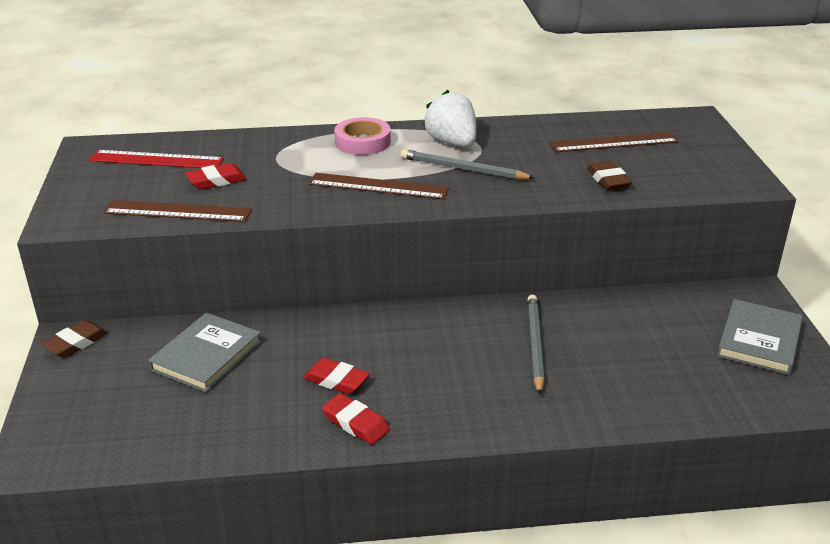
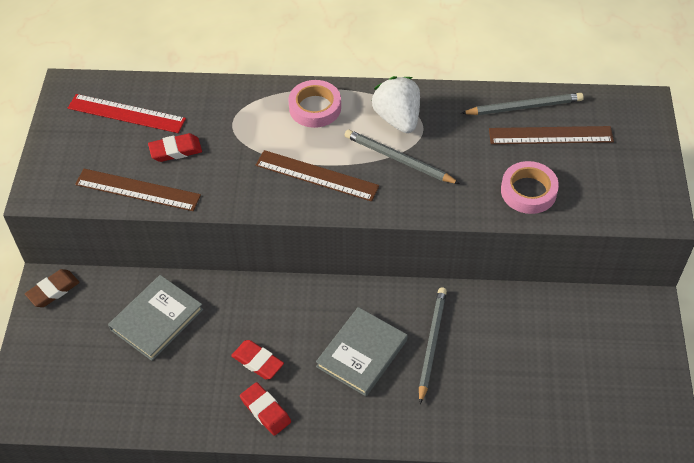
camera: 10 degrees right, 20 degrees up
(578, 127) = (524, 107): none -> grey pencil
(608, 180) = (528, 191): brown eraser -> pink tape
(759, 340) = (629, 365): grey book -> grey book (362, 353)

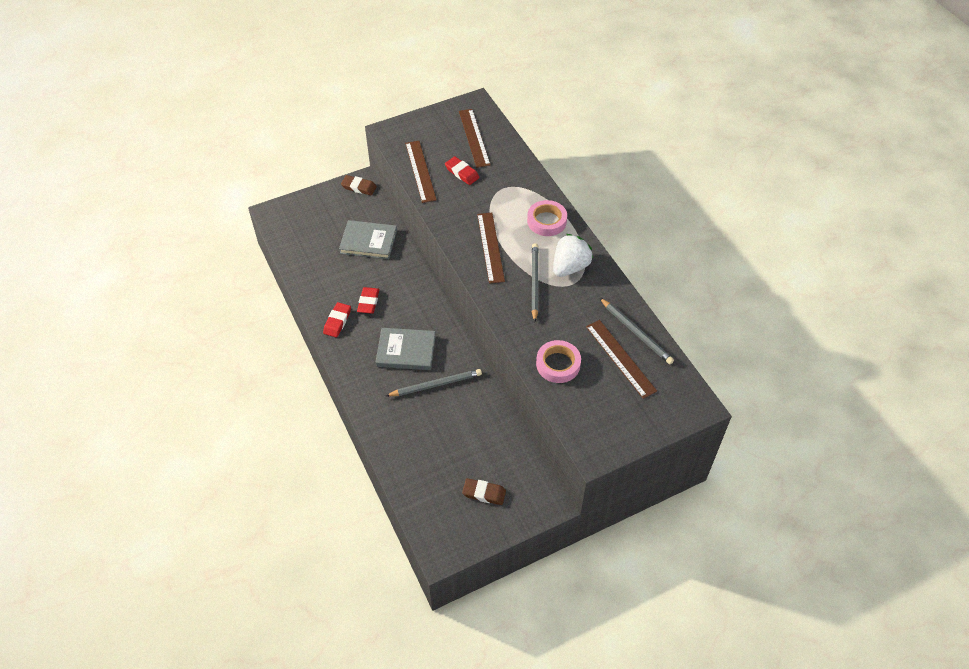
camera: 60 degrees right, 0 degrees up
(126, 113) = (474, 137): red ruler -> brown ruler
(608, 363) = (484, 493): none -> brown eraser

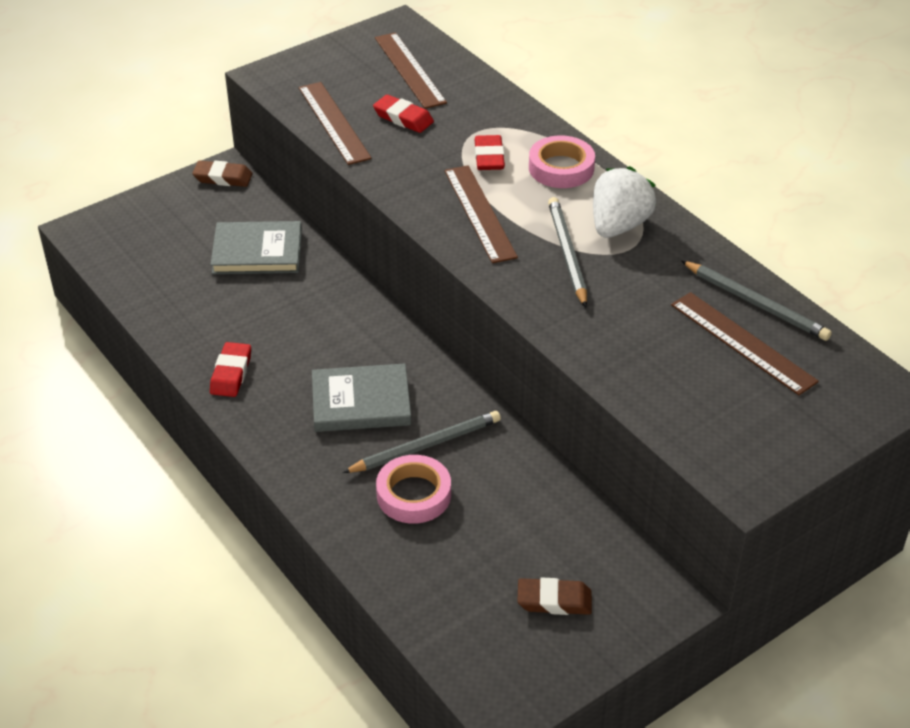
camera: 10 degrees left, 10 degrees down
(368, 302) = (278, 338): red eraser -> red eraser (489, 157)
(558, 364) = (642, 364): pink tape -> pink tape (414, 494)

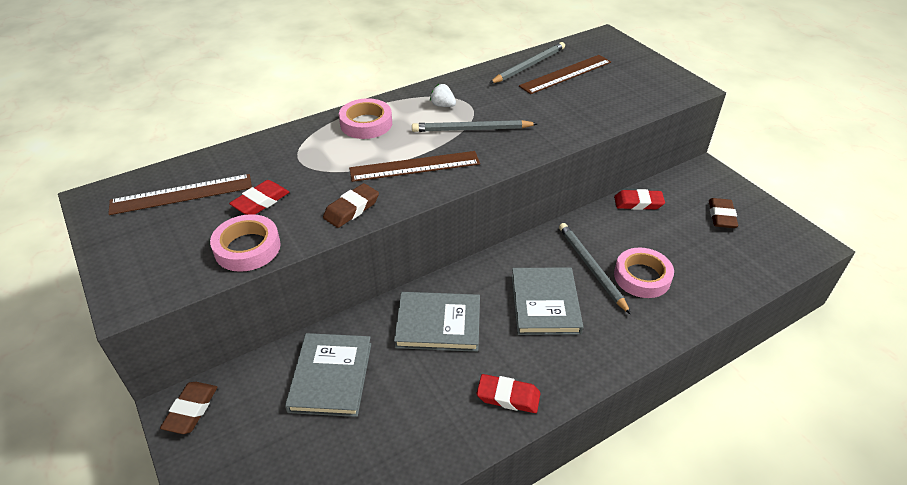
camera: 85 degrees left, 0 degrees up
(326, 318) = (438, 324): none -> grey book
(334, 122) = (247, 248): brown ruler -> pink tape
(397, 177) = (351, 209): none -> brown eraser
(489, 157) = (340, 157): red eraser -> red eraser (638, 203)
(619, 226) = (443, 105): white strawberry -> white strawberry, size x0.49

